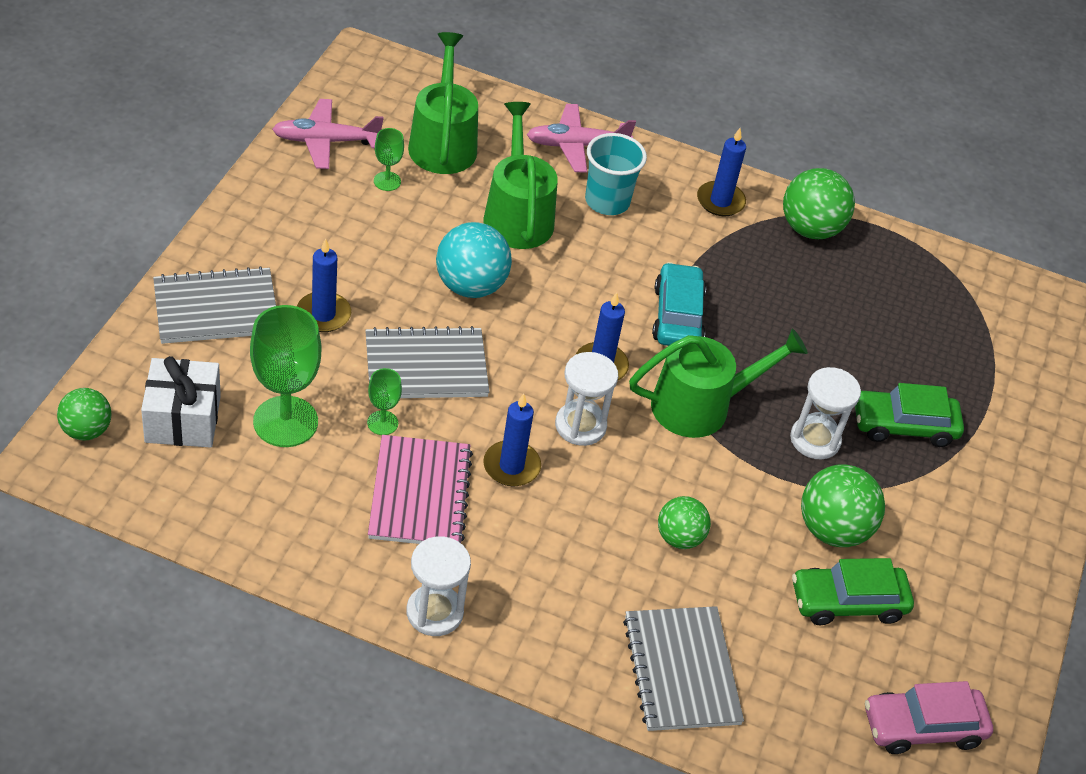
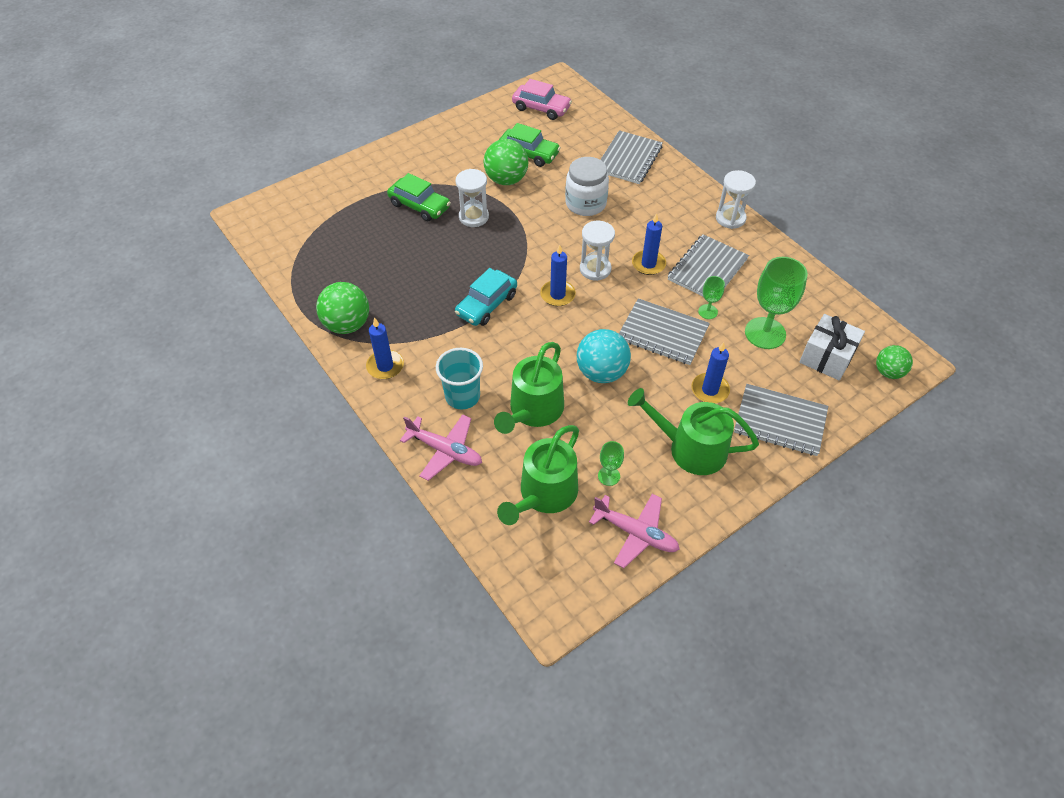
camera: 140 degrees left, 5 degrees up
(419, 494) = (707, 269): pink notebook -> grey notebook
(679, 537) = (585, 203): green ball -> white jar
(700, 406) = (519, 254): green watering can -> green watering can (690, 448)

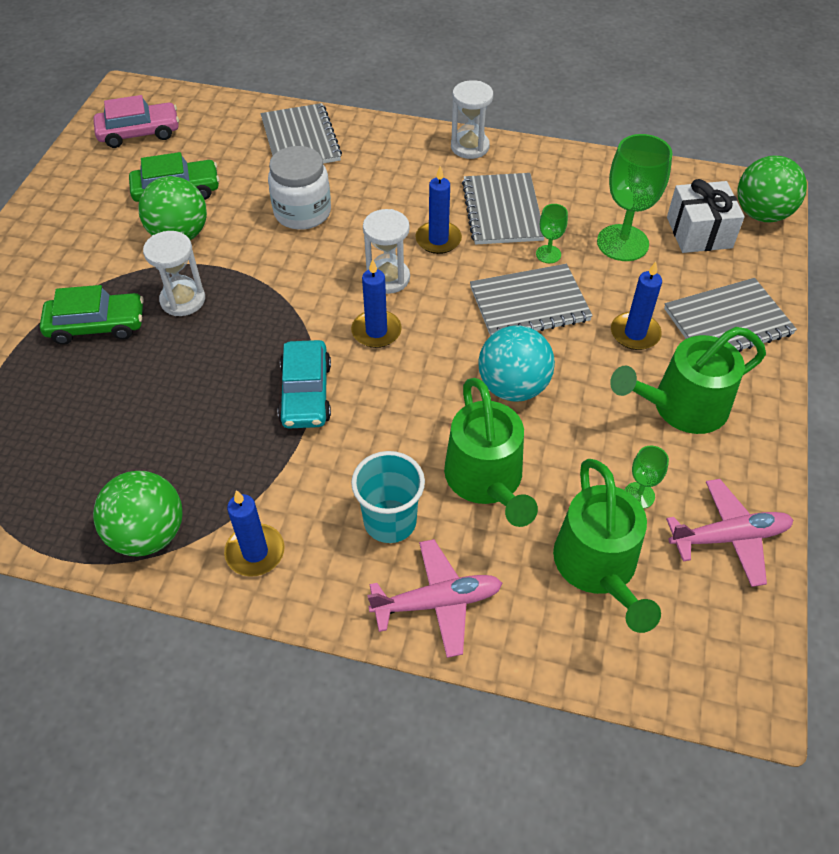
camera: 40 degrees left, 0 degrees up
(888, 372) = (761, 214): green ball -> green ball, size x1.59

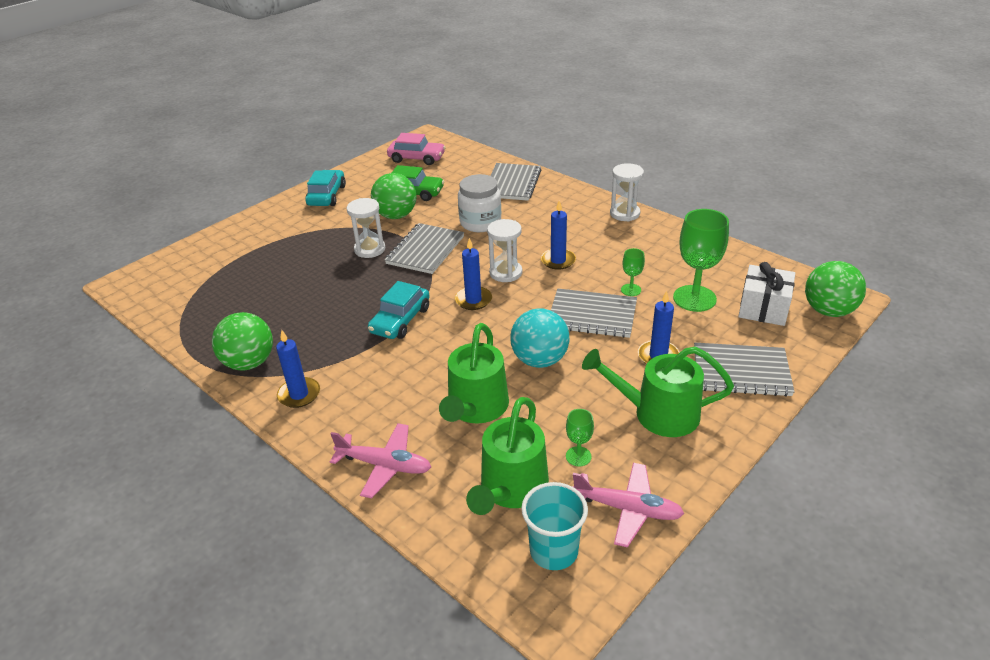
camera: 30 degrees right, 15 degrees down
(51, 231) = (326, 195): none -> turquoise car
(97, 325) = (311, 248): green car -> none
(390, 521) = (393, 408): turquoise cup -> turquoise cup (554, 551)
(502, 211) = (618, 256): grey notebook -> grey notebook (425, 250)

